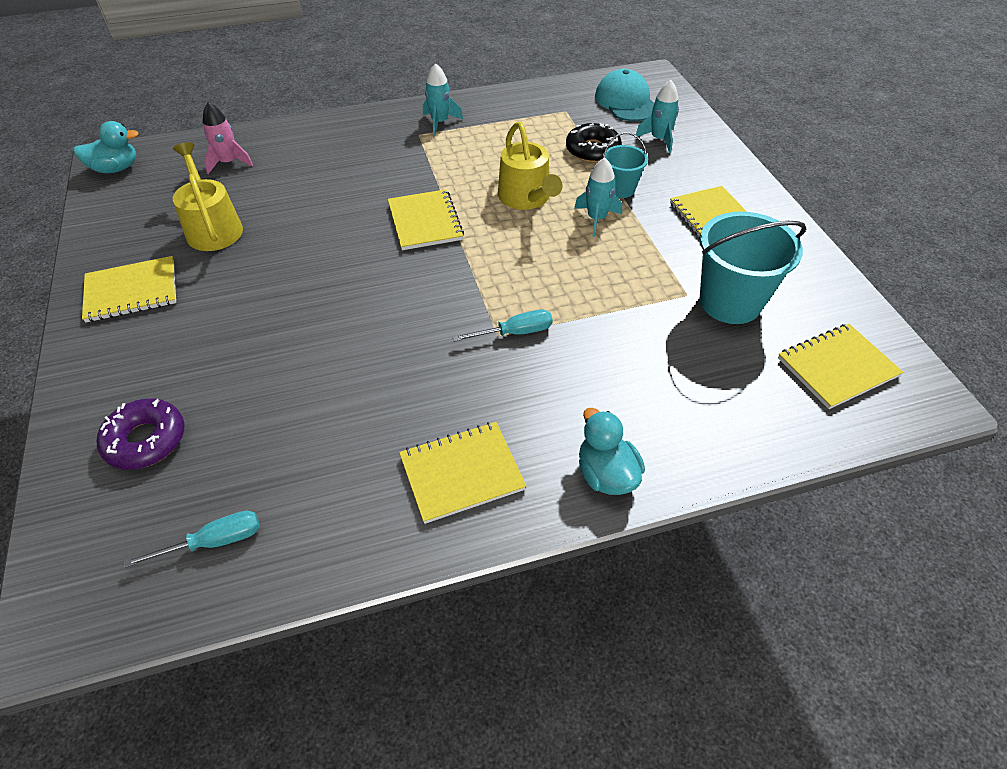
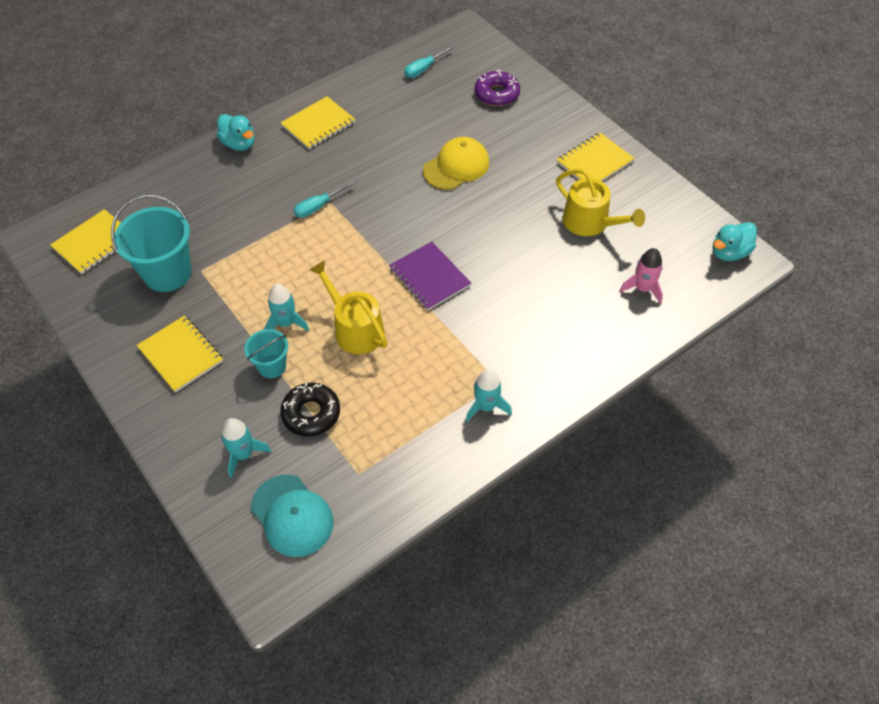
camera: 160 degrees right, 5 degrees up
(303, 335) = (456, 167): none -> yellow cap
(425, 221) = (429, 277): yellow notebook -> purple notebook

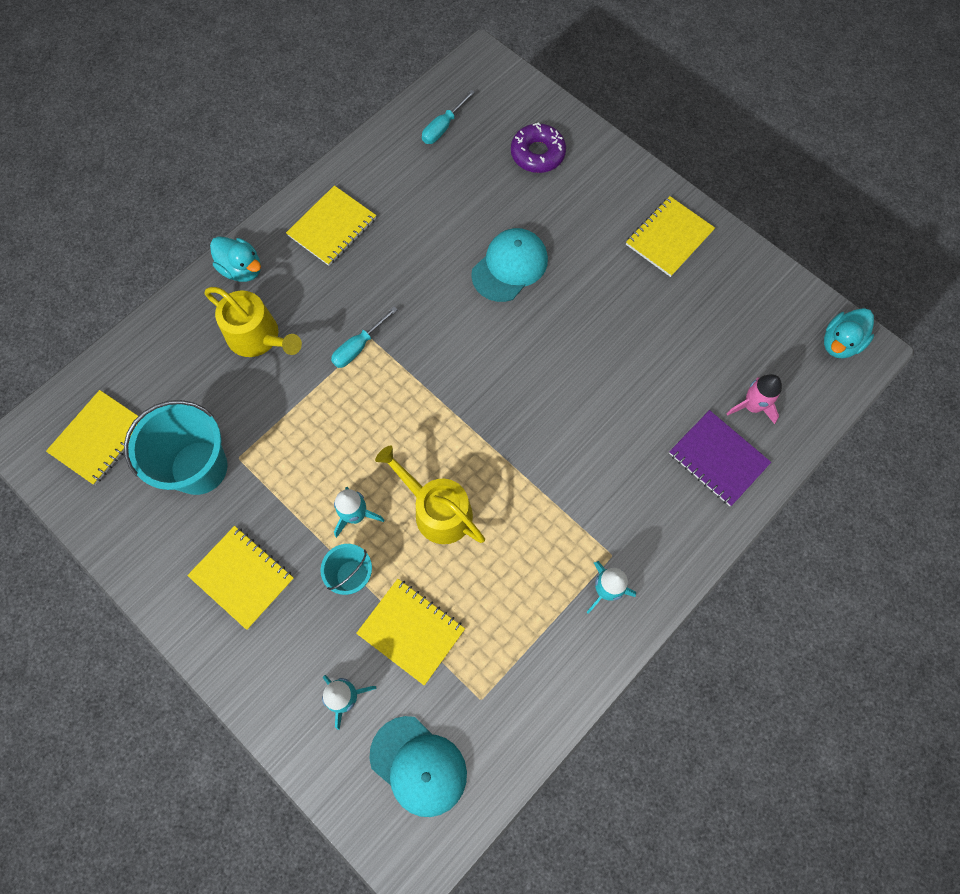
camera: 10 degrees left, 15 degrees up
(311, 413) = (411, 631): black donut -> yellow notebook
(429, 277) = (509, 427): purple notebook -> purple notebook (718, 459)
(456, 167) = (510, 266): yellow cap -> turquoise cap
(590, 223) = (678, 324): yellow watering can -> yellow watering can (258, 337)

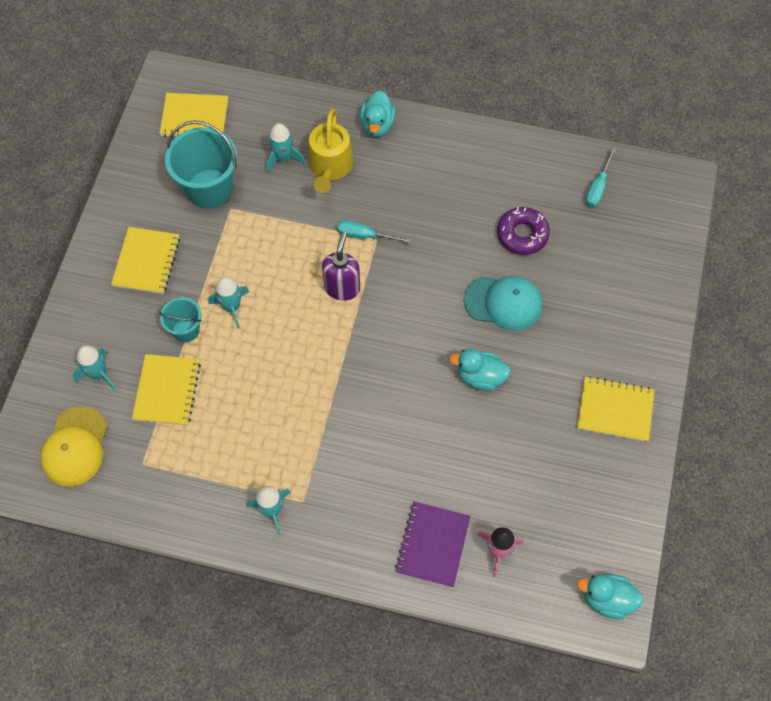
camera: 60 degrees right, 5 degrees down
(215, 376) = (283, 158): none -> turquoise rocket
(332, 227) = (452, 162): yellow notebook -> none
(403, 397) = (342, 288): none -> purple soap dispenser
(418, 766) = (75, 447): turquoise cap -> yellow cap
(437, 510) = (267, 359): yellow watering can -> none
(443, 127) = (597, 188): turquoise screwdriver -> turquoise screwdriver turned 75 degrees counterclockwise
(537, 154) = (624, 269): purple donut -> purple donut (522, 234)
(573, 327) = (480, 377): none -> turquoise duck

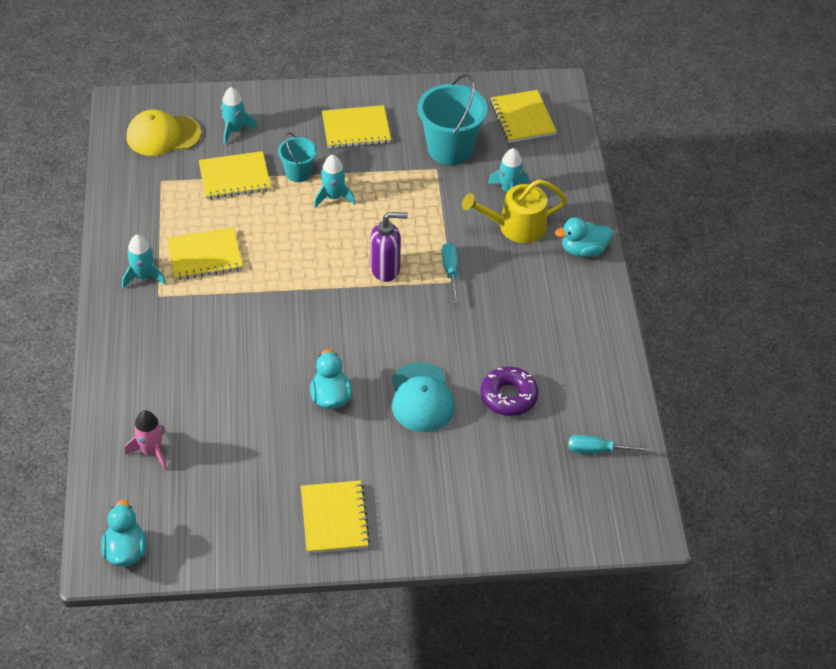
camera: 70 degrees right, 15 degrees down
(265, 445) = (205, 256): none -> yellow notebook
(433, 545) = (143, 400): purple notebook -> none

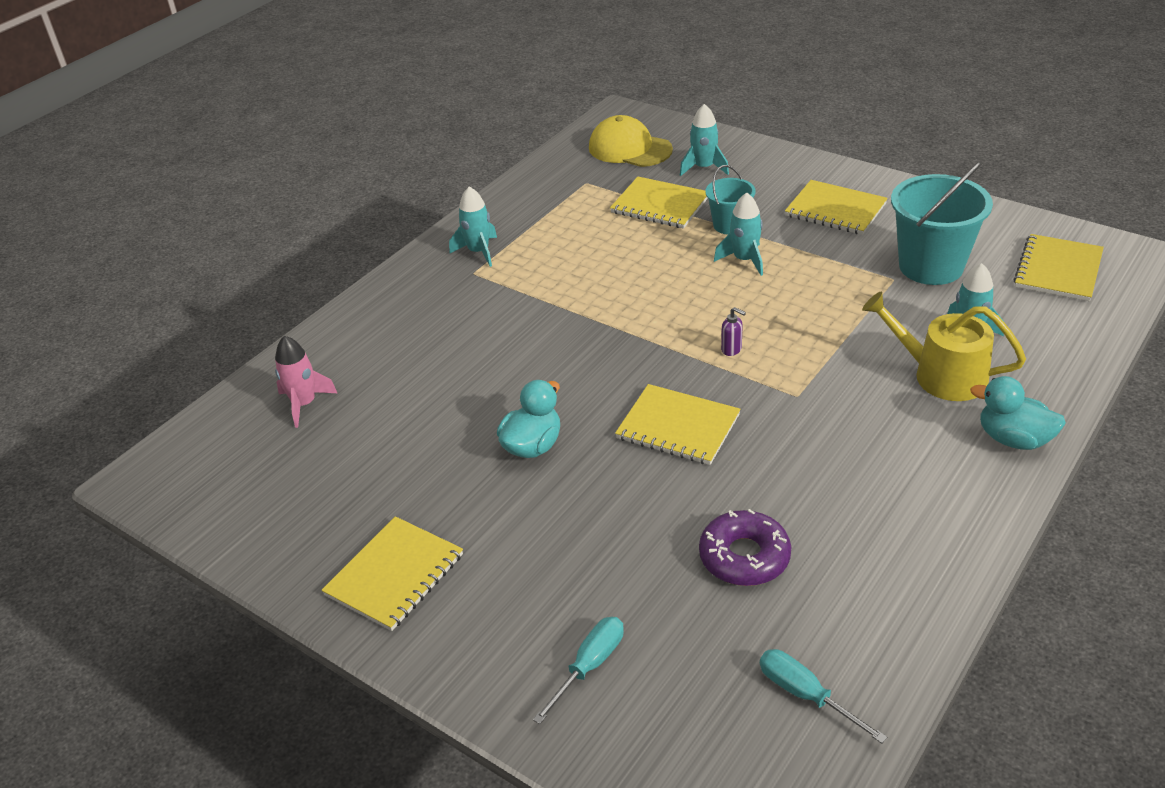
camera: 45 degrees right, 10 degrees down
(126, 551) = (171, 483): turquoise duck -> none
(205, 256) = (555, 258): yellow notebook -> yellow notebook (678, 427)
(386, 269) = (732, 349): purple soap dispenser -> purple soap dispenser, size x0.47
(421, 398) = (633, 500): turquoise cap -> none
(450, 271) = (808, 385): turquoise screwdriver -> turquoise screwdriver (589, 666)

